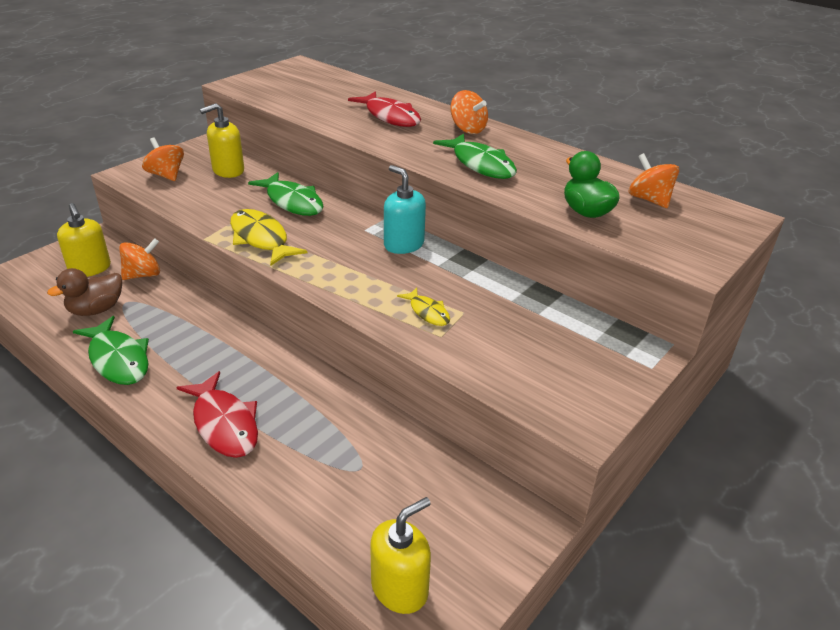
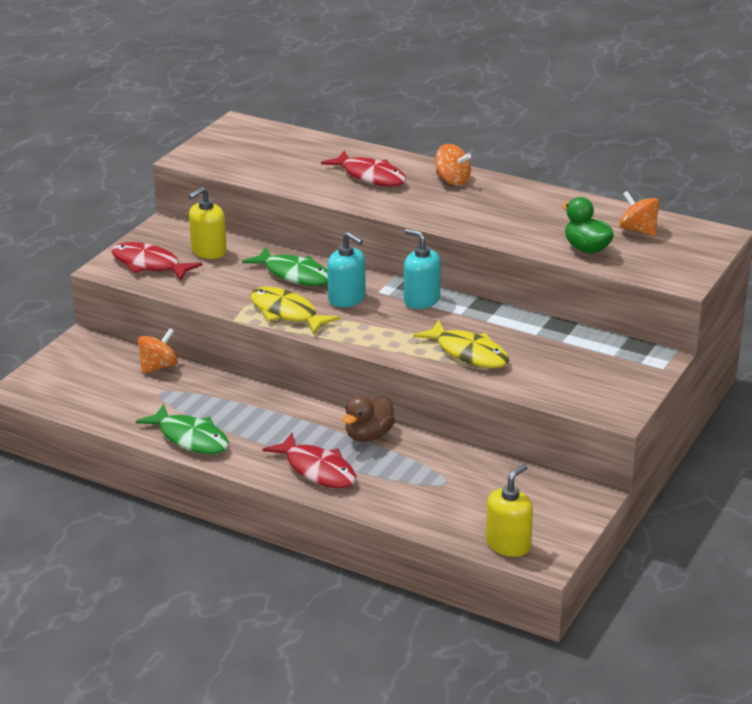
camera: 10 degrees left, 5 degrees down
(90, 269) = (101, 368): yellow soap dispenser -> none
(96, 310) = (137, 403): brown duck -> brown duck (368, 435)
(166, 175) = (149, 264): orange spinning top -> red fish
(329, 233) = (347, 299): none -> turquoise soap dispenser
(428, 312) = (468, 353): yellow fish -> yellow fish, size x1.79
(481, 164) = (479, 216): green fish -> none

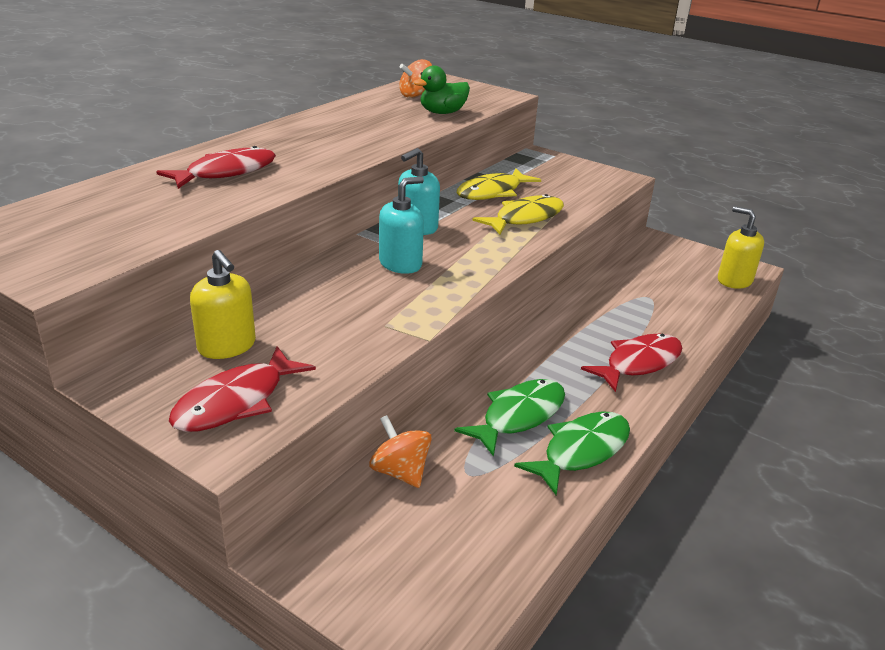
camera: 85 degrees left, 0 degrees up
(286, 313) = (421, 302): yellow fish -> yellow fish (492, 192)
(294, 274) = (328, 289): green fish -> green fish (519, 416)
(368, 435) = (573, 327): brown duck -> none
(452, 180) = (269, 140): orange spinning top -> none

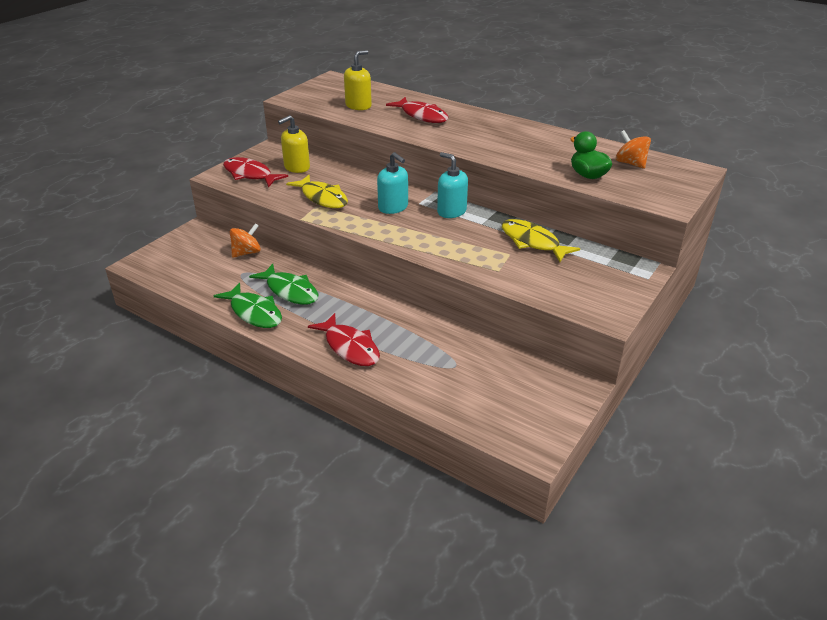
camera: 90 degrees right, 5 degrees up
(525, 218) = (484, 256): yellow fish -> yellow fish (322, 198)
(734, 280) = (504, 431): yellow soap dispenser -> yellow soap dispenser (358, 106)

